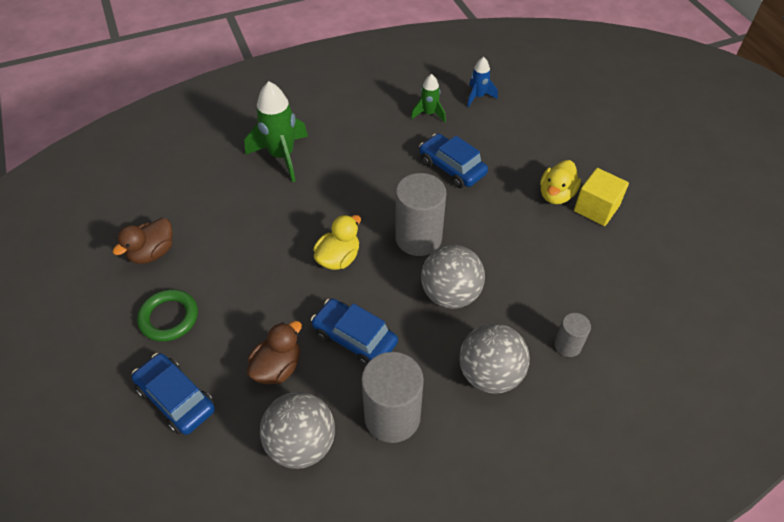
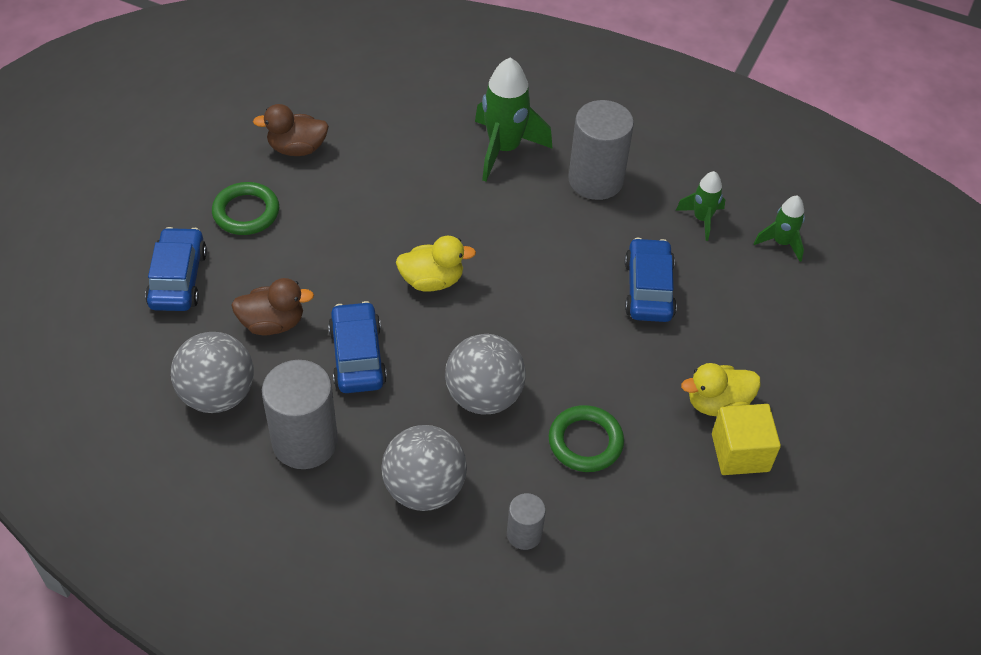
camera: 45 degrees right, 0 degrees up
(418, 238) = (524, 324): grey cylinder -> grey cylinder (595, 180)
(478, 97) = (781, 243): blue rocket -> green rocket
(528, 269) = (585, 442): none -> green ring

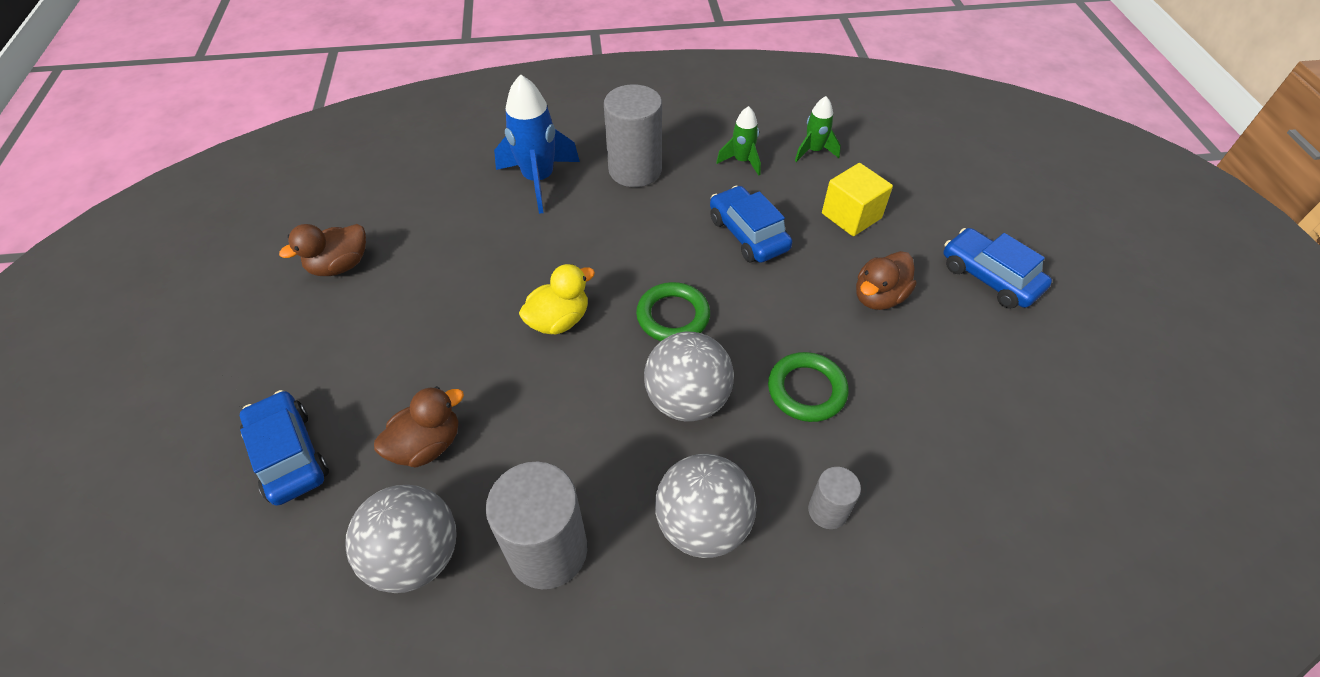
camera: 30 degrees left, 0 degrees up
(246, 212) = (324, 349): green ring -> green ring (673, 316)
(357, 356) = (539, 430): blue car -> blue car (989, 277)
(504, 149) = (539, 180): green rocket -> blue rocket
(717, 404) = (878, 297): yellow duck -> brown duck
(740, 452) = (930, 327): yellow cube -> yellow cube (851, 216)

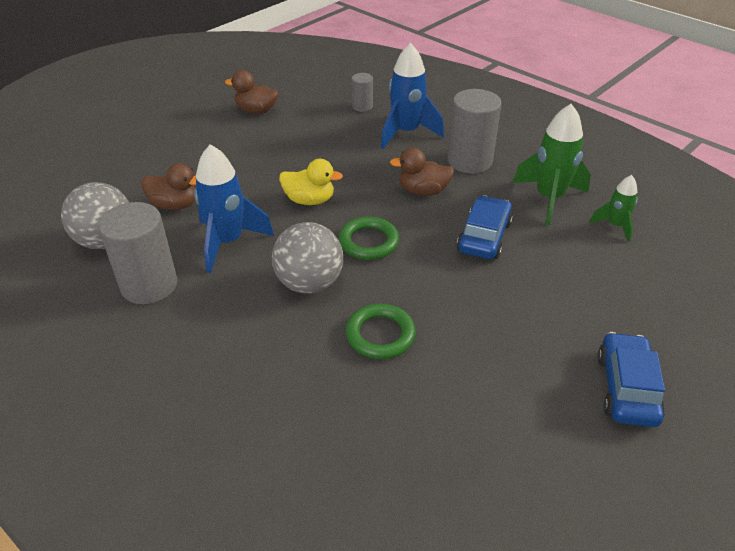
camera: 50 degrees right, 10 degrees down
(289, 455) = (127, 167): blue car -> none
(551, 431) = (228, 242): none -> blue rocket
(703, 524) = (223, 339): grey ball -> none
(742, 161) = (549, 199): green rocket -> green rocket, size x1.80
(827, 510) = (290, 395): grey cylinder -> grey cylinder (362, 106)
(851, 216) = (577, 277): yellow cube -> none
(878, 297) = (514, 331): brown duck -> brown duck (423, 191)

